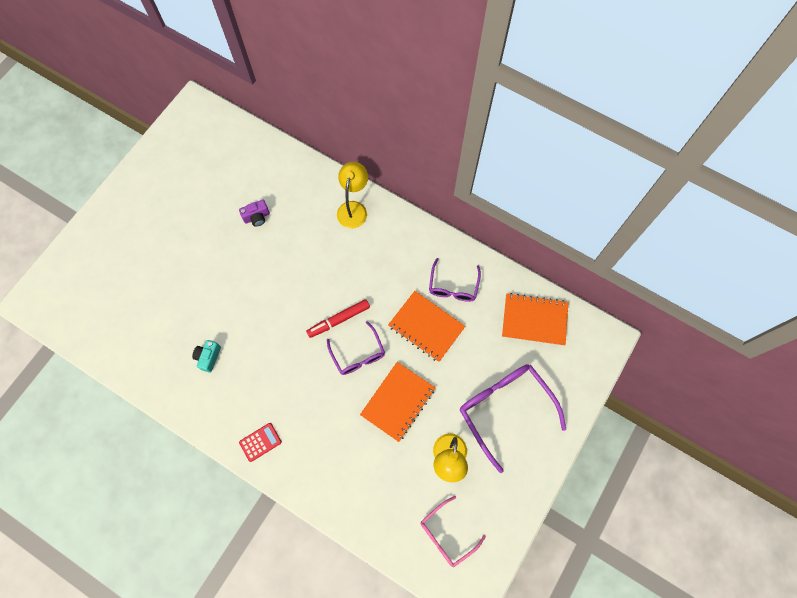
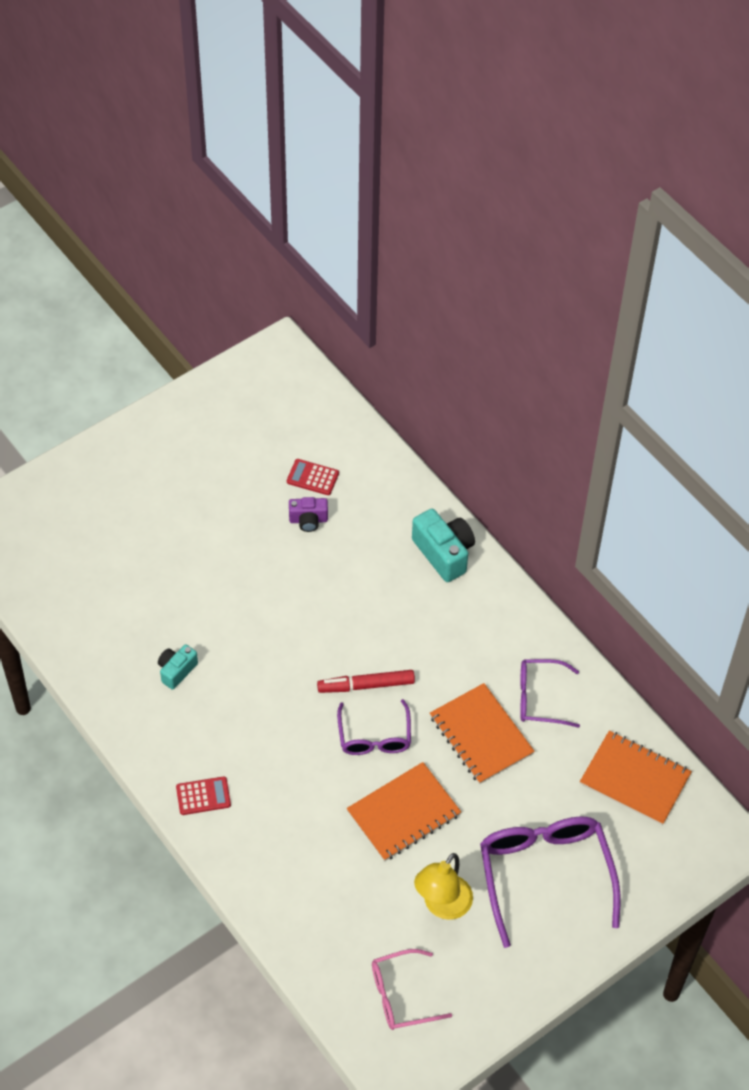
camera: 20 degrees right, 15 degrees down
(248, 186) = (312, 477): none -> red calculator
(353, 208) = (444, 553): yellow lamp -> turquoise camera
(453, 286) = (540, 698): purple glasses -> purple glasses turned 60 degrees clockwise

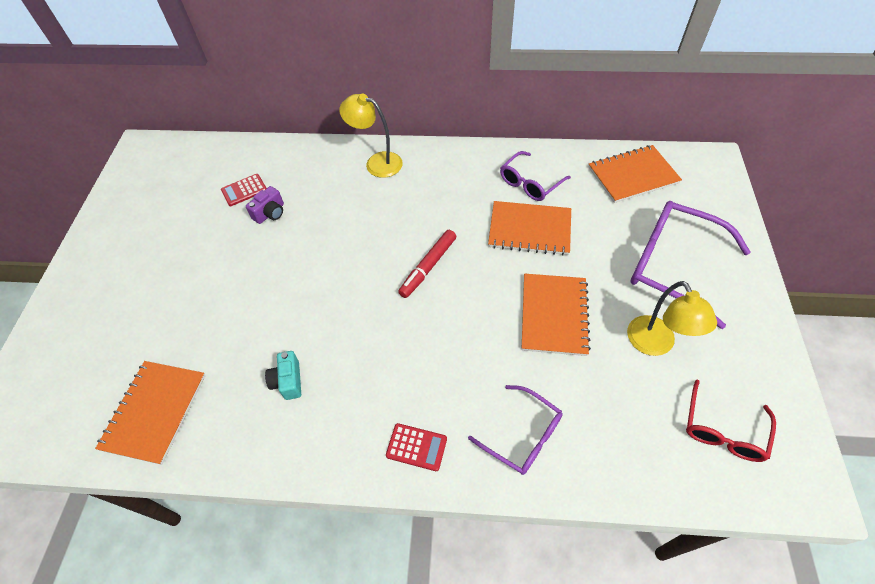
camera: 45 degrees left, 0 degrees up
(79, 607) = (154, 412): none -> orange notebook
(203, 796) = (416, 447): red calculator -> red calculator turned 75 degrees clockwise
(374, 737) = (474, 290): purple glasses -> purple glasses (523, 436)
(401, 995) = (723, 430): pink glasses -> red glasses
(444, 553) = (377, 162): turquoise camera -> yellow lamp

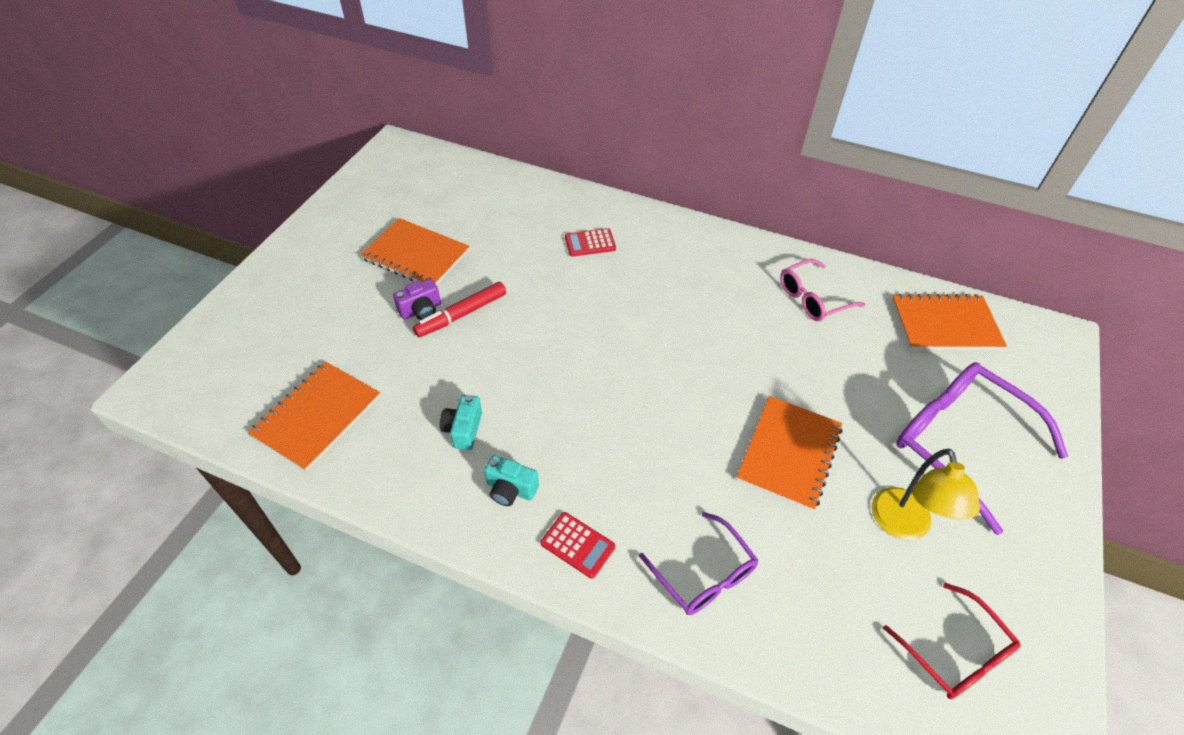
camera: 15 degrees right, 5 degrees down
(244, 190) = (486, 218): red calculator -> red calculator (590, 243)
(270, 213) = (506, 250): purple camera -> purple camera (421, 310)
(345, 419) = (510, 489): none -> turquoise camera
(377, 162) = (641, 228): yellow lamp -> none
(428, 267) = (660, 356): red marker -> red marker (461, 314)
(529, 229) = (793, 350): orange notebook -> orange notebook (416, 255)
(530, 183) = (813, 298): purple glasses -> pink glasses
(723, 430) = (955, 653): red glasses -> red glasses turned 75 degrees counterclockwise

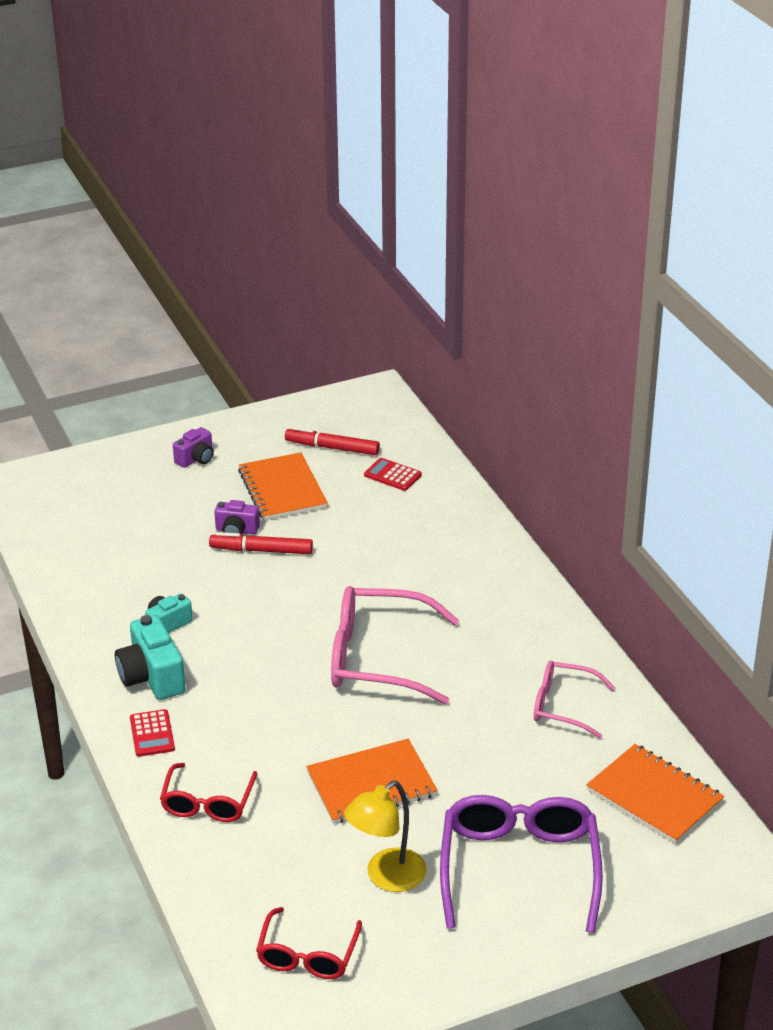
camera: 45 degrees right, 15 degrees down
(313, 270) = (196, 459): none -> purple camera
(317, 416) = (87, 558): orange notebook -> none
(415, 203) = (332, 448): none -> red marker
(510, 489) = (152, 677): turquoise camera -> turquoise camera, size x1.67
(590, 243) = (432, 556): red calculator -> red calculator (392, 475)
(657, 346) = (378, 658): none -> pink glasses
(704, 574) = (208, 803): purple glasses -> red glasses

